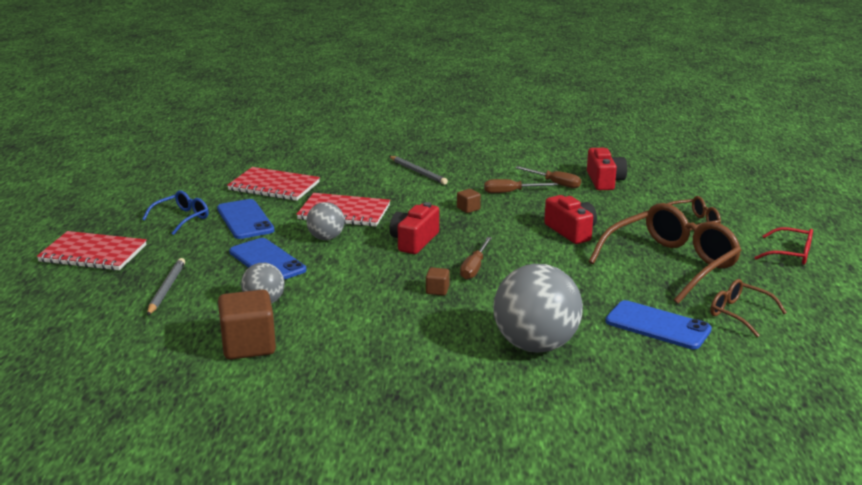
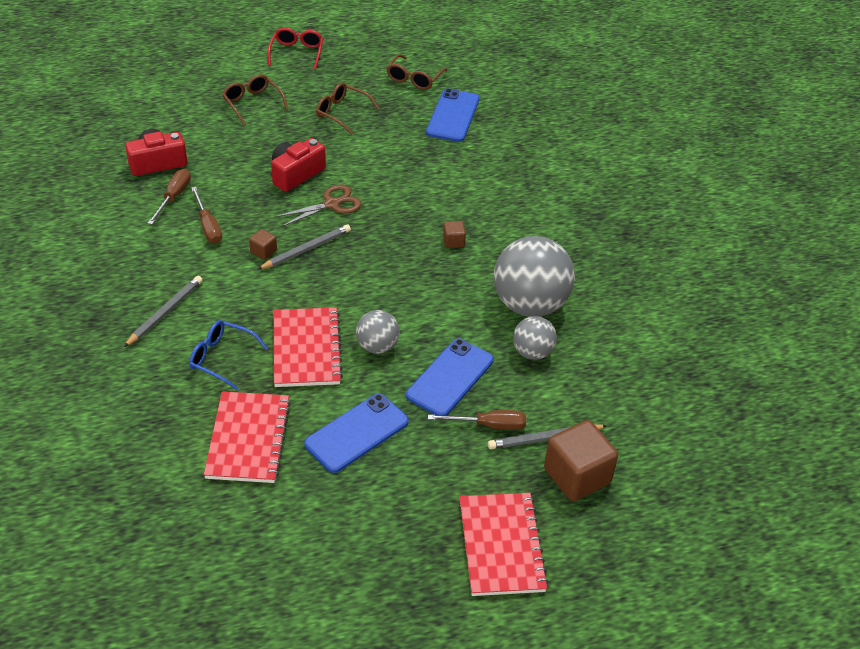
camera: 110 degrees left, 20 degrees up
(182, 218) = (375, 498): blue glasses -> blue glasses (221, 358)
(248, 346) = (608, 338): brown cube -> brown cube (577, 476)
(414, 241) = (358, 277): red camera -> none
(462, 225) = (306, 249): none -> grey pencil
(474, 268) = (399, 225): brown screwdriver -> brown screwdriver (489, 425)
(520, 242) = (332, 204): none -> brown scissors
(535, 345) = (515, 173): grey ball -> grey ball (530, 304)
(671, 264) = (342, 112): brown glasses -> brown glasses, size x0.51

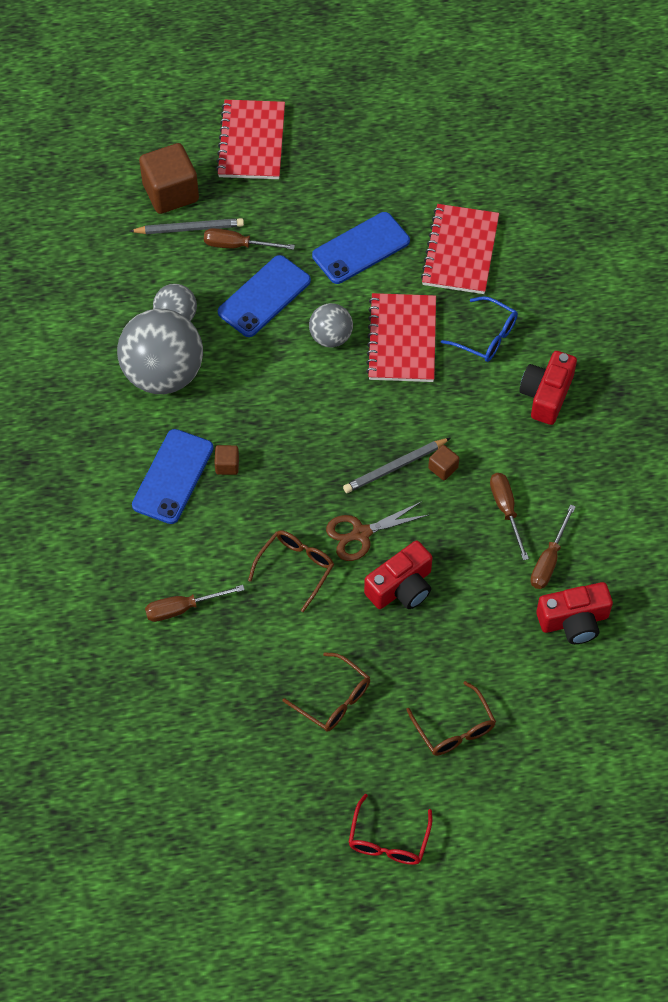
camera: 170 degrees left, 15 degrees up
(165, 313) = (546, 395): grey pencil -> red camera
(414, 79) = (224, 766): brown glasses -> brown glasses (296, 568)
(453, 116) = (185, 681): blue phone -> blue phone (173, 476)
(465, 153) = (183, 608): none -> brown screwdriver

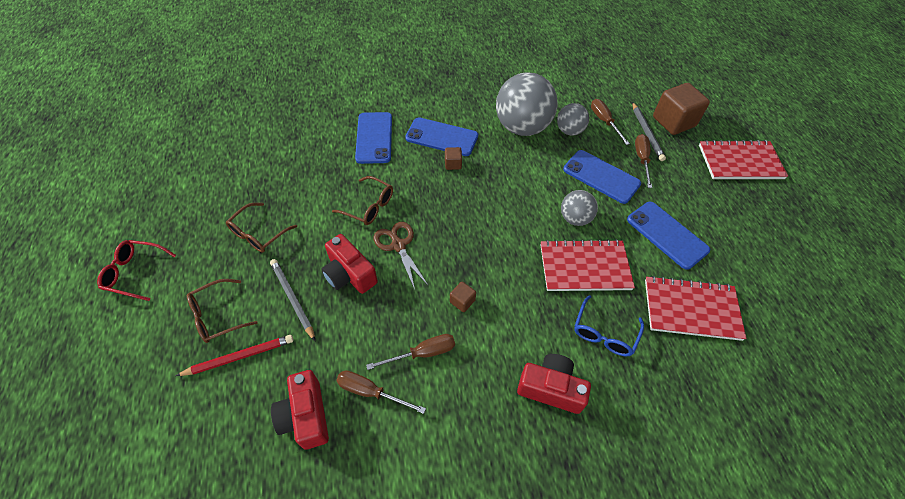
camera: 85 degrees right, 5 degrees down
(165, 565) = (374, 138): none -> blue phone
(183, 608) = (341, 148): brown screwdriver -> brown screwdriver (604, 121)
(395, 467) = (460, 266): grey pencil -> grey pencil (293, 299)
(507, 696) = (239, 357): none -> red pencil

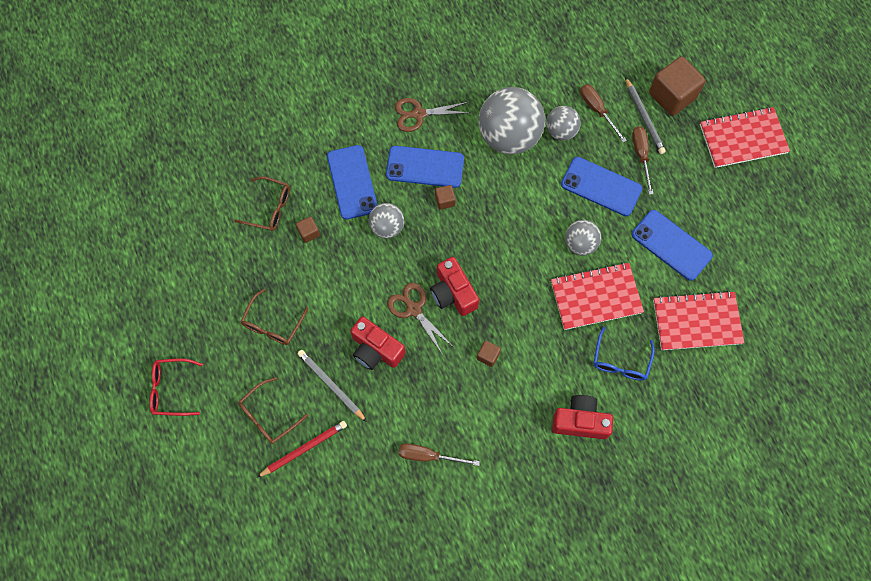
camera: 10 degrees left, 15 degrees up
(306, 416) = (380, 487): red camera -> red camera (453, 293)
(322, 168) = (309, 232): none -> brown cube
(369, 206) = (372, 270): brown glasses -> brown glasses (269, 208)
(394, 175) = (387, 227): none -> grey ball
(422, 353) = (464, 413): brown screwdriver -> none
(446, 101) = (418, 114): none -> brown scissors

